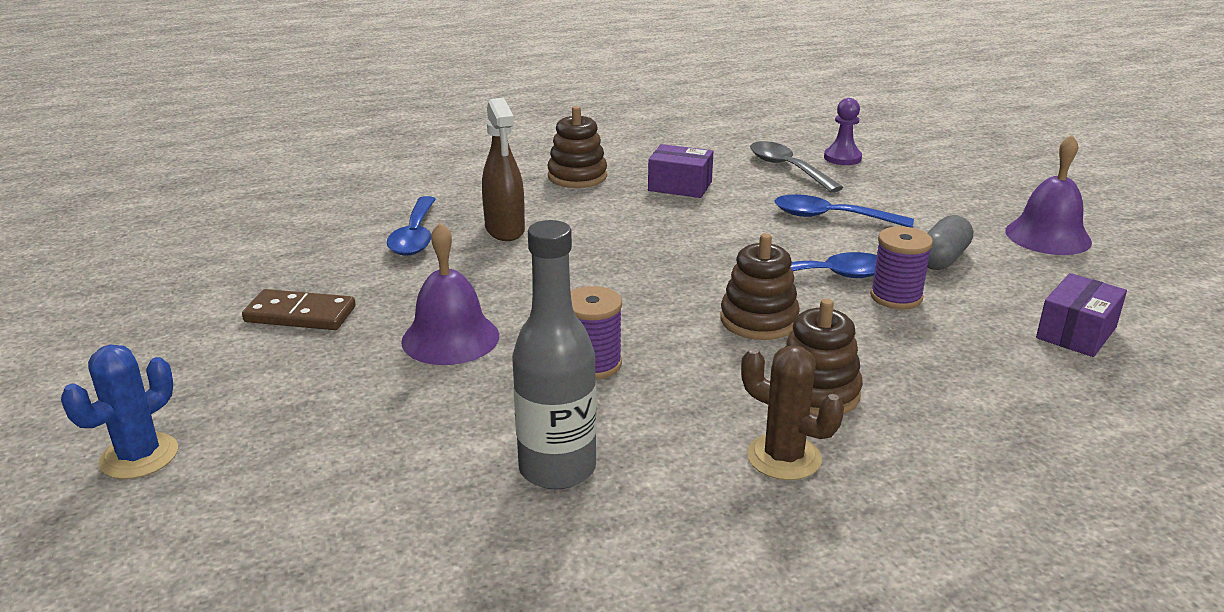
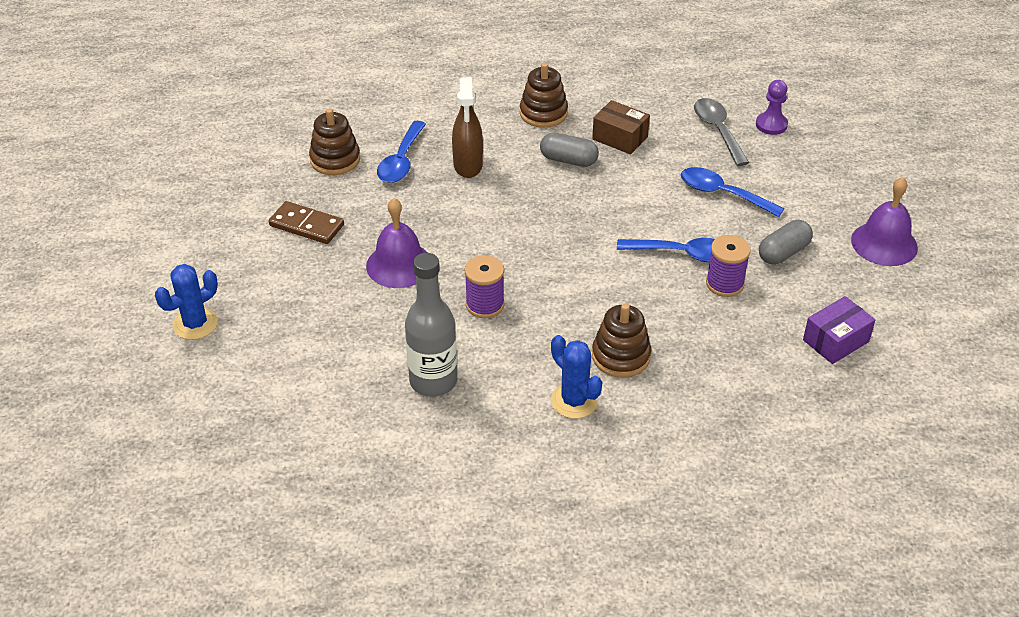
camera: 15 degrees right, 15 degrees up
(629, 211) = (568, 160): none -> grey capsule
(680, 186) = (620, 138): purple box -> brown box
(758, 320) = (614, 287): brown stacking toy -> brown stacking toy (335, 159)
(783, 457) = (574, 401): brown cactus -> blue cactus

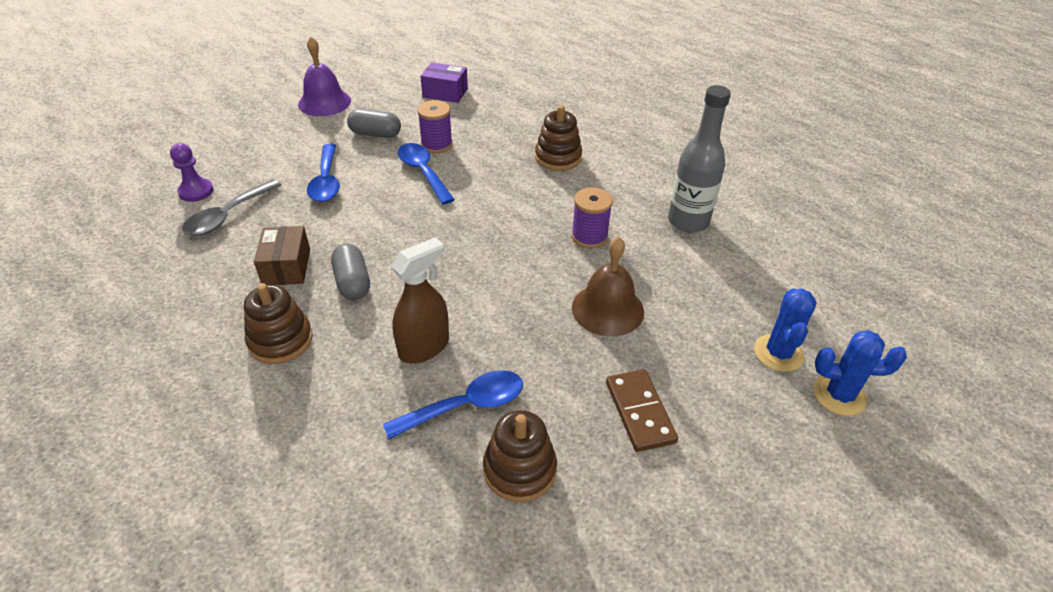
camera: 130 degrees left, 0 degrees up
(399, 265) = (607, 309): purple bell -> brown bell
(574, 401) = (619, 159): blue cactus -> blue cactus (778, 353)

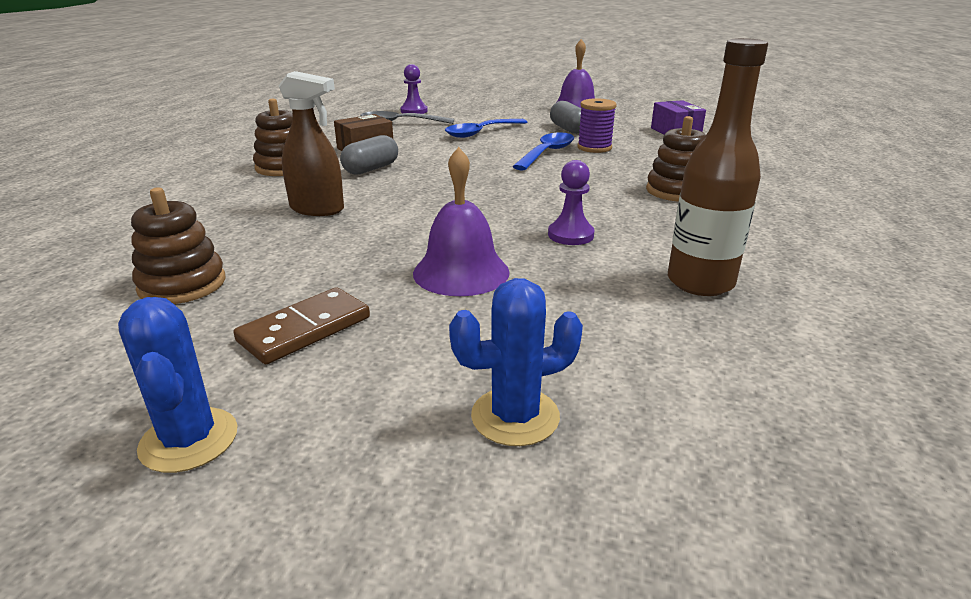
camera: 60 degrees right, 15 degrees down
(466, 405) = (255, 242): blue spoon -> none
(589, 236) = (570, 235): purple spool -> purple pawn
(607, 309) = (461, 272): brown bell -> purple bell
(688, 221) = (700, 283): grey bottle -> brown bottle
(839, 395) = (475, 509): blue cactus -> blue cactus (189, 440)

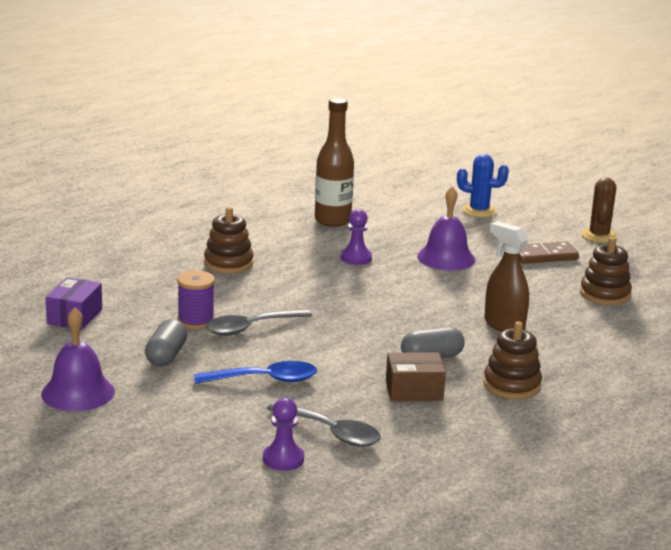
camera: 150 degrees left, 5 degrees down
(189, 440) = (599, 236): blue cactus -> brown cactus
(547, 153) = (250, 328): blue spoon -> grey spoon

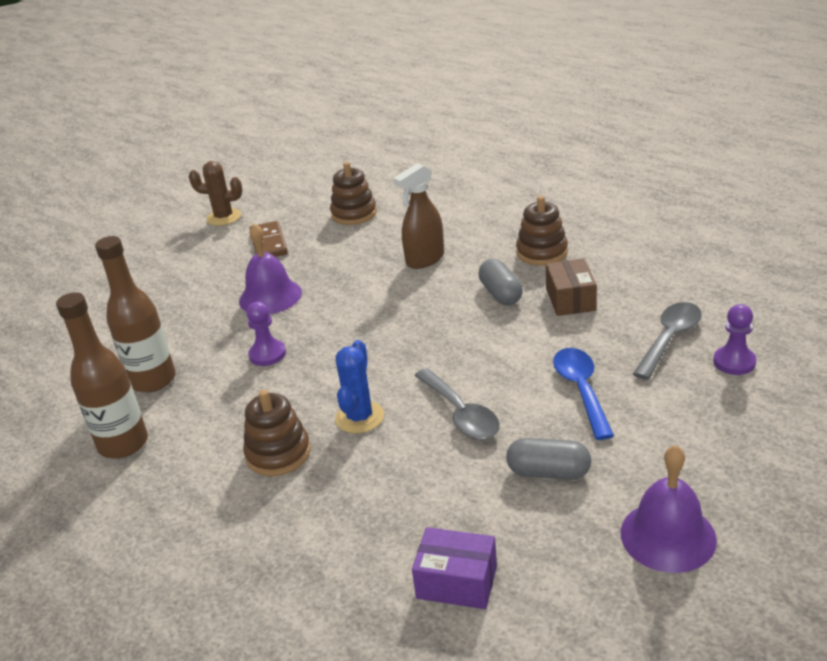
camera: 85 degrees left, 10 degrees up
(196, 321) = (451, 460): purple spool -> none
(259, 216) = (123, 444): none -> brown bottle
(479, 211) = (146, 282): blue cactus -> blue cactus (359, 417)

